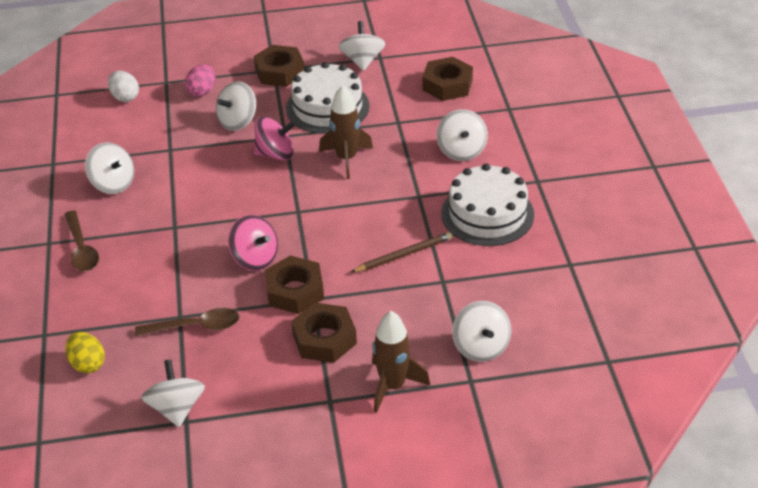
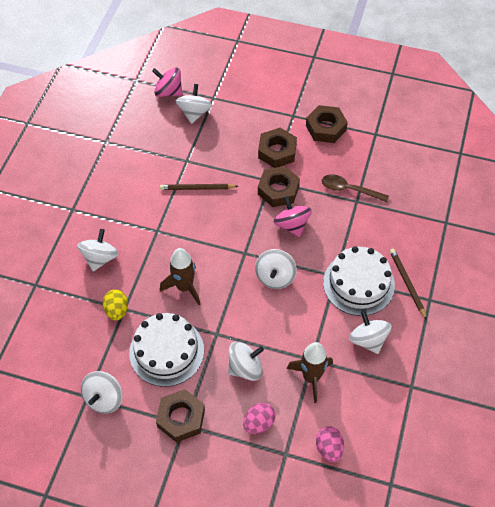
camera: 155 degrees left, 15 degrees up
(81, 249) = (407, 283): brown spoon -> brown pencil
(87, 363) = (422, 190): yellow egg -> yellow egg (117, 310)
(125, 97) = (329, 448): white egg -> pink egg
(176, 408) = (378, 143): white spinning top -> white spinning top (275, 277)
(275, 154) = (233, 316): pink spinning top -> pink spinning top (168, 92)
(392, 386) = (255, 110): brown rocket -> brown rocket (311, 377)
(447, 85) = (59, 333): brown nut -> brown nut (326, 128)
(487, 214) = (124, 197): white cake -> white cake (358, 284)

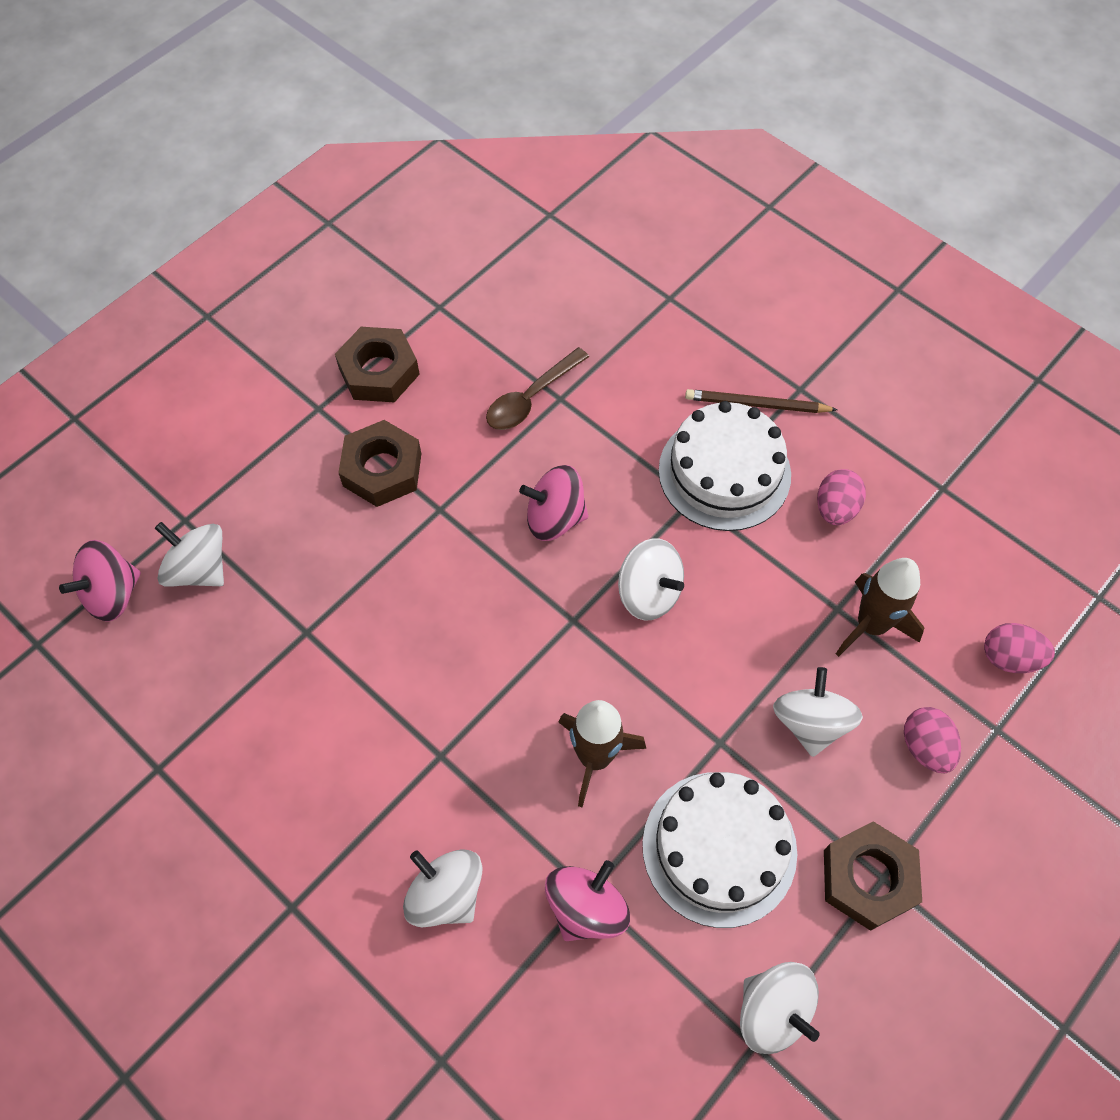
camera: 65 degrees left, 5 degrees up
(117, 310) = (586, 908): yellow egg -> pink spinning top
(197, 188) = (383, 641): brown pencil -> none
(278, 190) = (468, 506): brown nut -> none
(368, 340) = (835, 508): white spinning top -> pink egg

